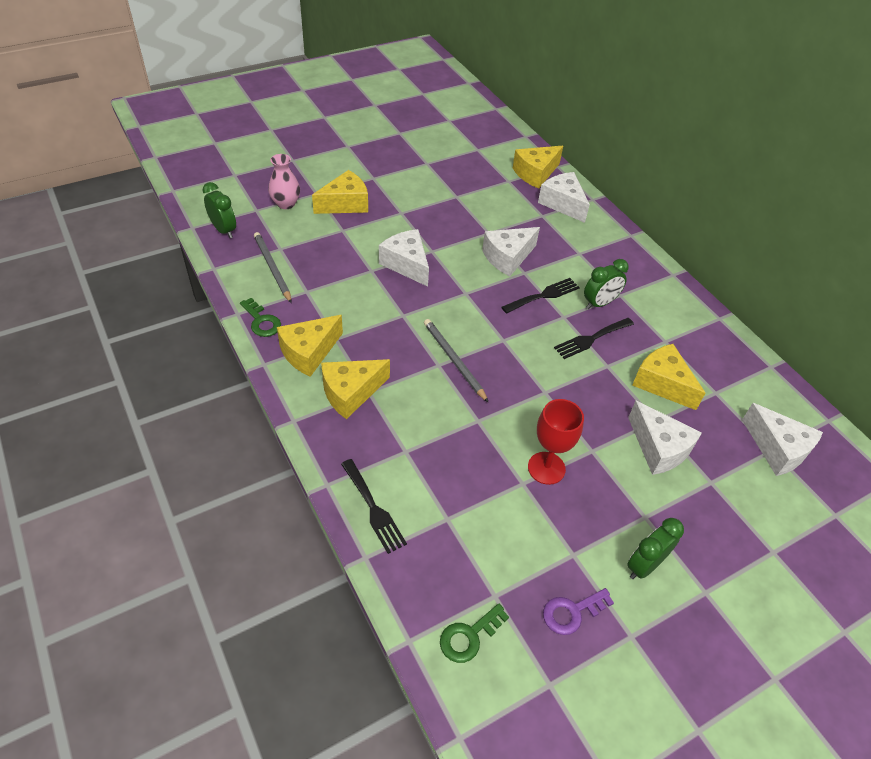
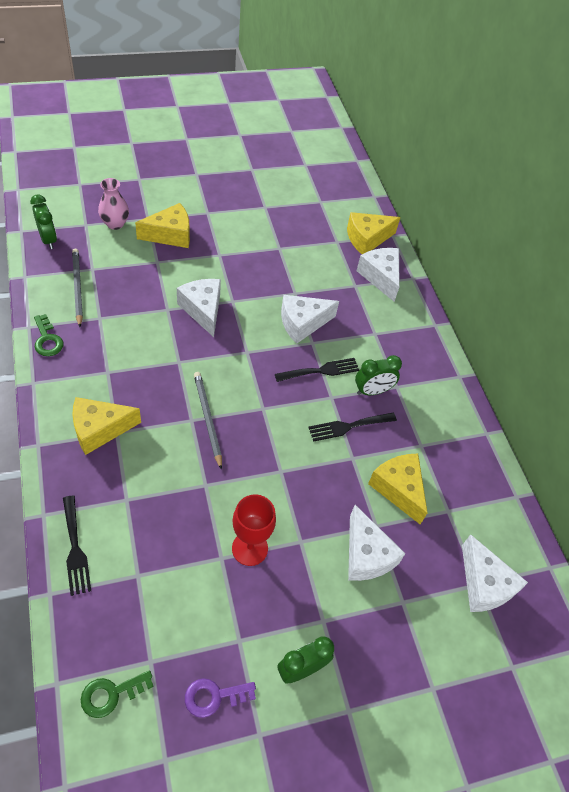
camera: 10 degrees right, 5 degrees up
(309, 352) = (78, 380): yellow cheese -> none

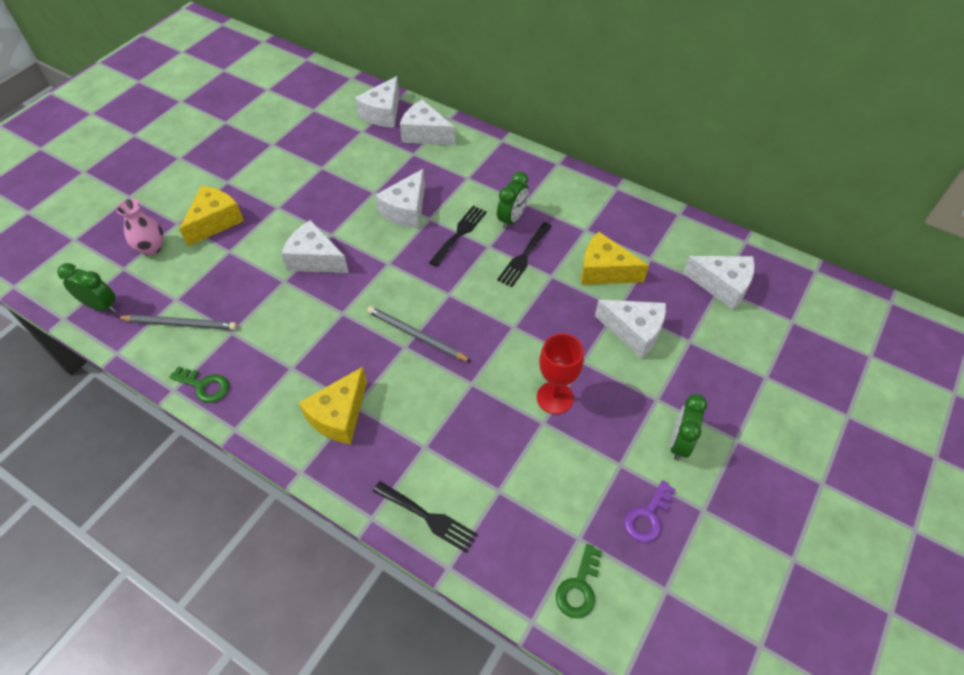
camera: 35 degrees left, 0 degrees up
(77, 287) = (180, 324): grey pencil -> grey pencil turned 150 degrees clockwise
(367, 239) = (383, 113): yellow cheese -> white cheese

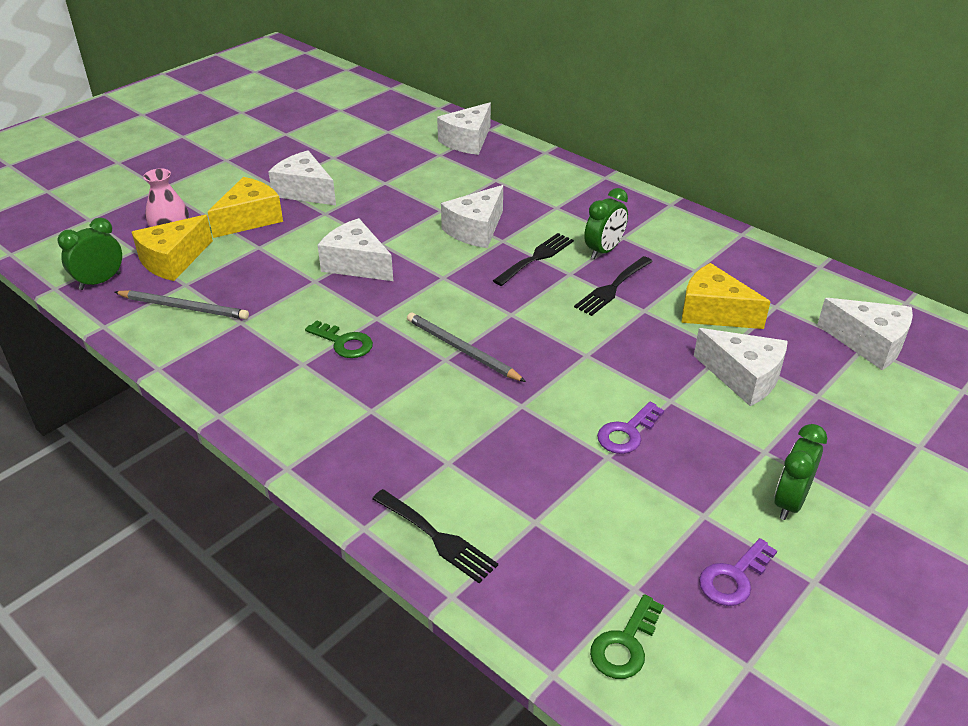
camera: 10 degrees right, 15 degrees down
(101, 306) = (100, 281): green clock -> green clock turned 75 degrees counterclockwise
(204, 386) = (195, 369): green key -> green key (344, 343)
(339, 415) = (348, 417): yellow cheese -> yellow cheese (173, 260)
(425, 134) = (513, 163): white cheese -> white cheese (305, 191)
(555, 398) = (627, 433): red goblet -> purple key

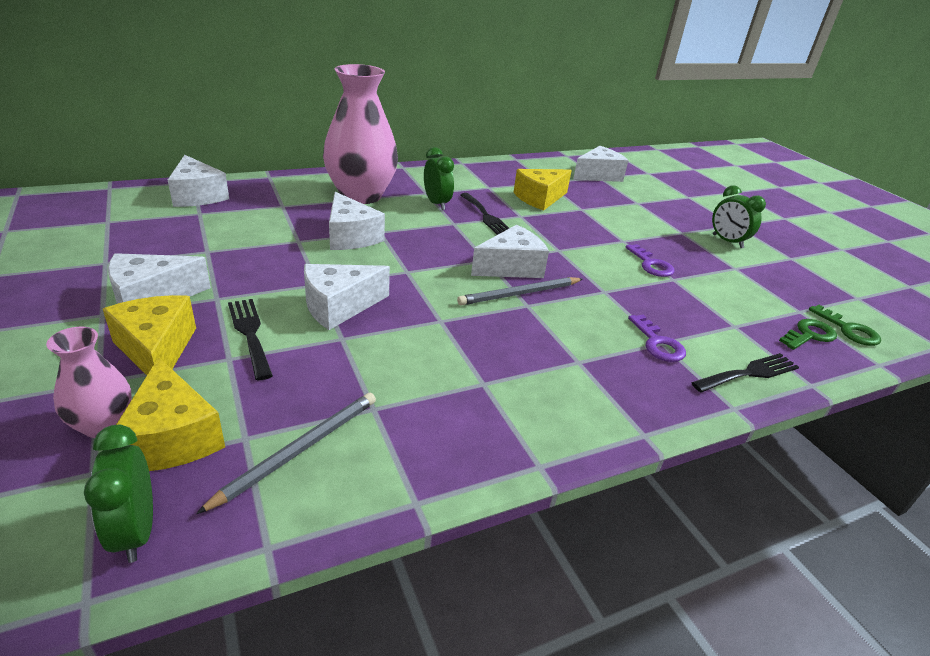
camera: 70 degrees left, 5 degrees down
(344, 343) = (466, 349): green key -> green key (809, 335)
(536, 258) = (420, 227): black fork -> black fork (250, 333)
(566, 206) = (361, 195): none -> pink vase
(734, 578) = (789, 278): purple key -> purple key (658, 343)
(743, 377) = (611, 214): white cheese -> white cheese (511, 267)

